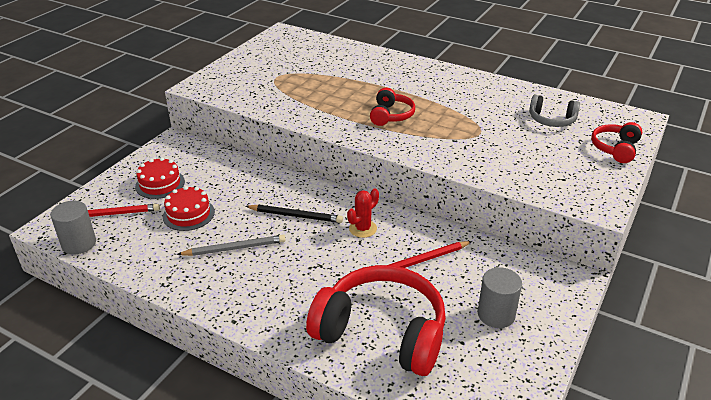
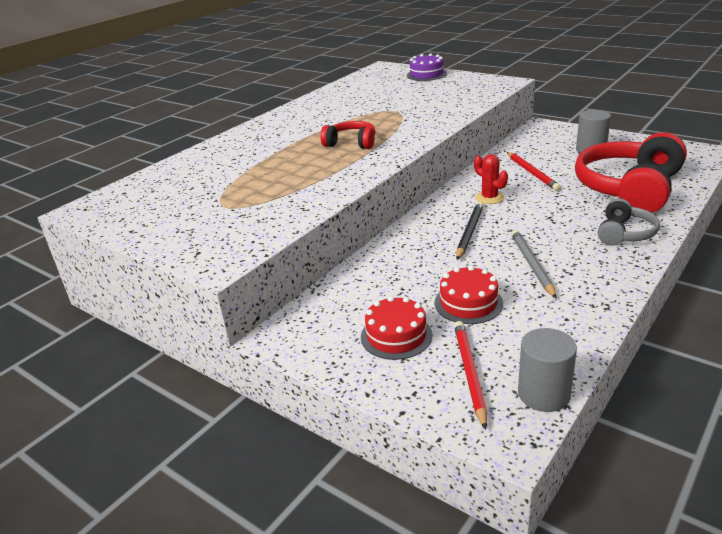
camera: 80 degrees left, 5 degrees down
(551, 120) = (378, 89): grey headphones -> grey headphones (624, 233)
(615, 149) = (426, 74): red headphones -> purple cake

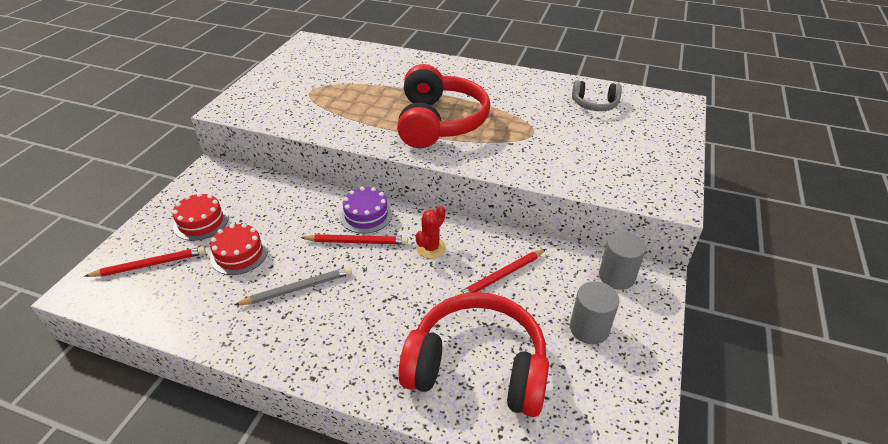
camera: 70 degrees right, 10 degrees up
(351, 143) = (439, 122): red headphones -> red headphones, size x2.01
(426, 74) = (668, 136): purple cake -> purple cake (366, 215)
(469, 232) = (356, 242): black pencil -> red pencil
(543, 394) = (117, 306): grey cylinder -> grey cylinder (616, 276)
(624, 233) = (362, 359): grey headphones -> grey headphones (595, 104)

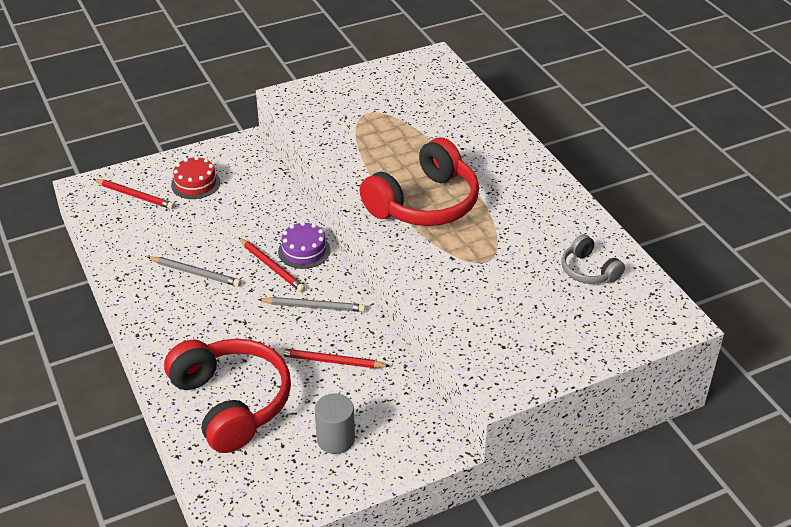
camera: 45 degrees right, 0 degrees up
(239, 254) = (191, 224): red cake -> none
(431, 248) = (313, 307): red cactus -> grey pencil
(616, 276) = (413, 425): grey cylinder -> none

